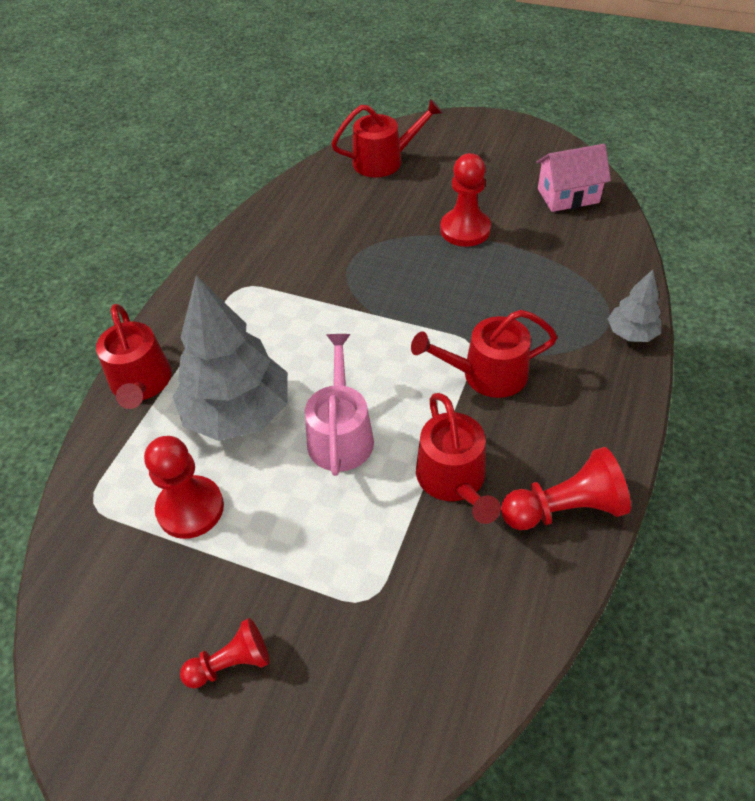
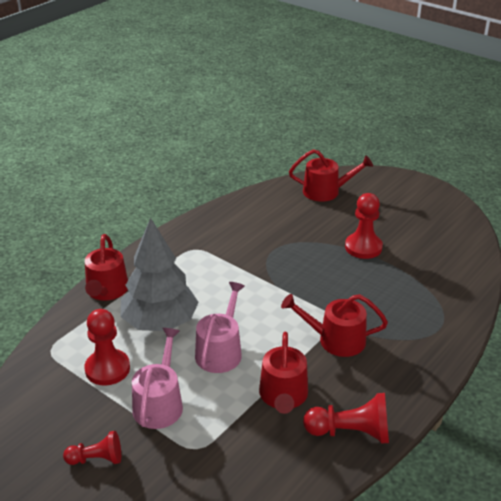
camera: 15 degrees right, 15 degrees down
(287, 542) = (159, 403): none -> pink watering can
(568, 196) = (449, 241): pink house -> none
(631, 333) = (452, 339): grey tree -> none

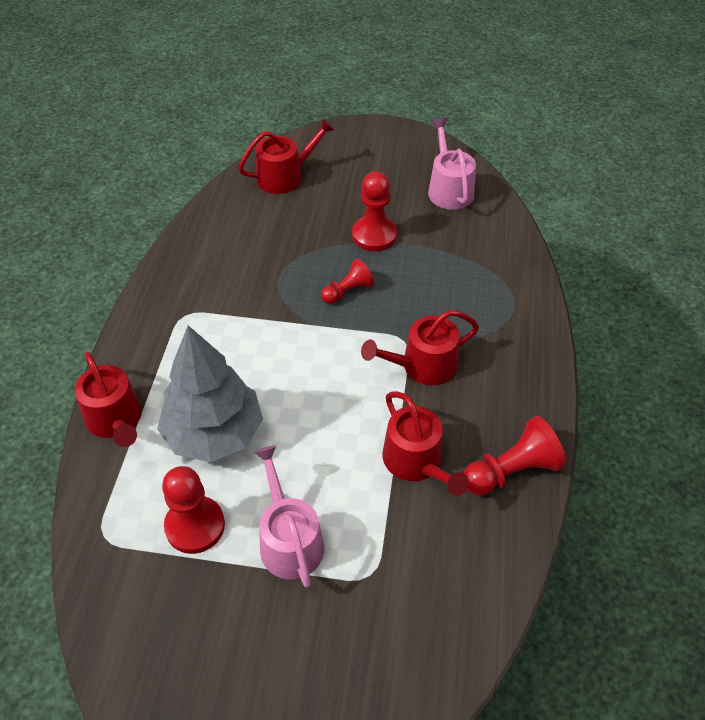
camera: 30 degrees left, 15 degrees up
(96, 459) = (268, 650): red pawn -> red pawn (347, 291)
(220, 351) = (310, 438): pink watering can -> pink watering can (449, 189)

